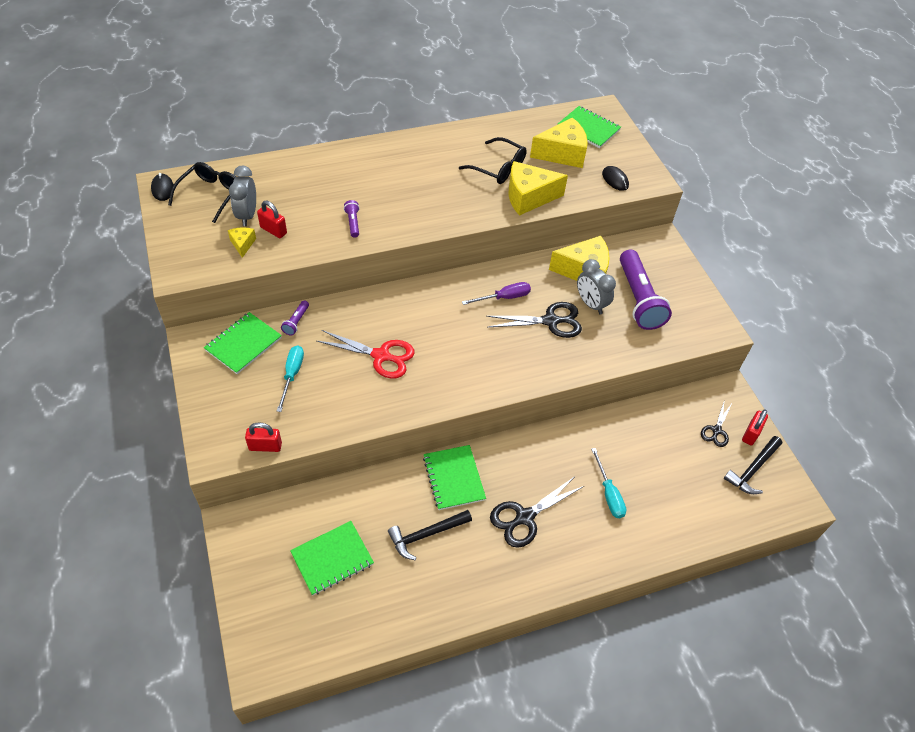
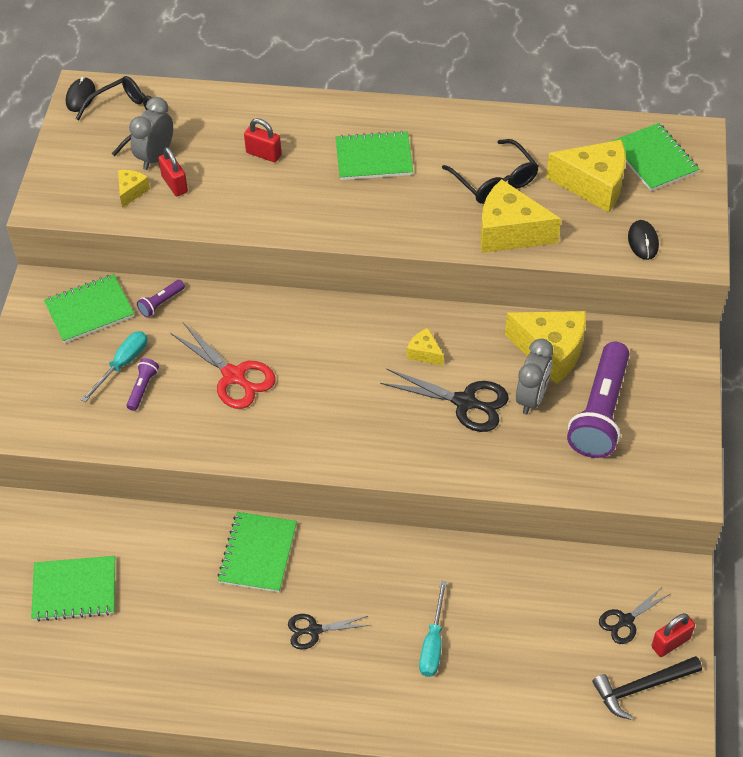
camera: 30 degrees right, 0 degrees up
(265, 446) = (51, 435): red padlock -> red padlock (263, 154)
(353, 223) = (271, 202): purple flashlight -> purple flashlight (142, 388)
(408, 174) = (374, 158): none -> green notebook
(426, 535) = (190, 605): black hammer -> none
(504, 298) = (424, 353): purple screwdriver -> yellow cheese
(525, 517) = (314, 630): black scissors -> black scissors, size x0.60
(590, 304) = (531, 398): grey clock -> grey clock turned 150 degrees counterclockwise

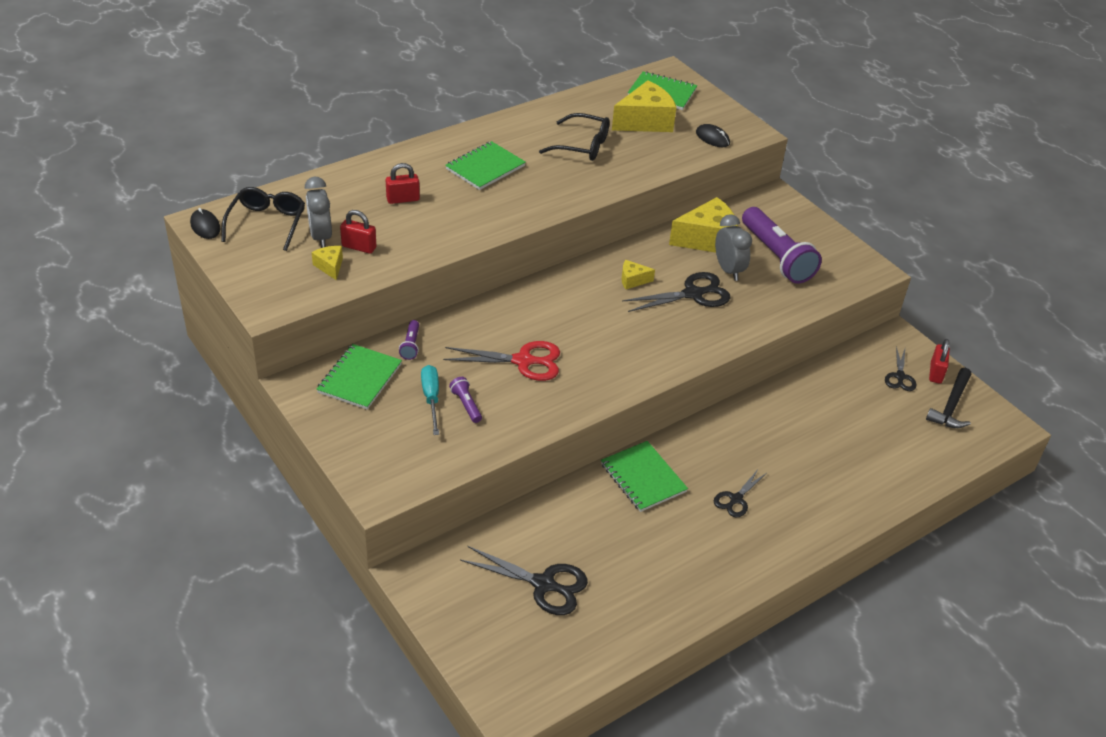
camera: 45 degrees left, 10 degrees down
(74, 590) = (543, 584): green notebook -> black scissors
(433, 643) = (814, 458): turquoise screwdriver -> none
(509, 232) = (628, 169): yellow cheese -> none

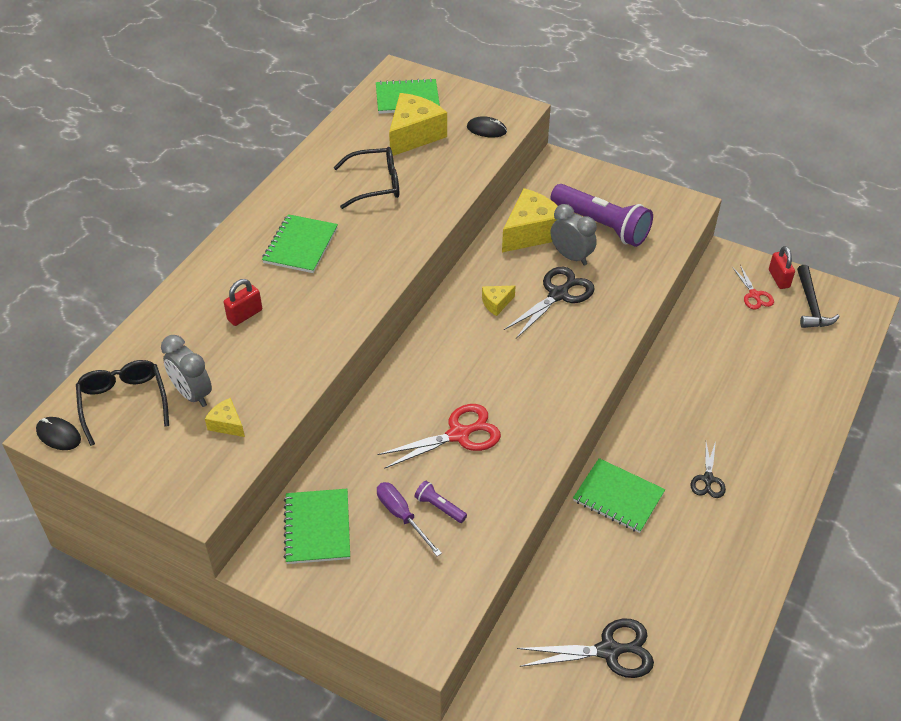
camera: 25 degrees left, 5 degrees up
(359, 247) = (240, 388): red padlock -> none
(411, 345) = (341, 467): purple flashlight -> none
(431, 398) = (402, 516): turquoise screwdriver -> purple screwdriver
(900, 376) = (754, 295): black scissors -> red scissors

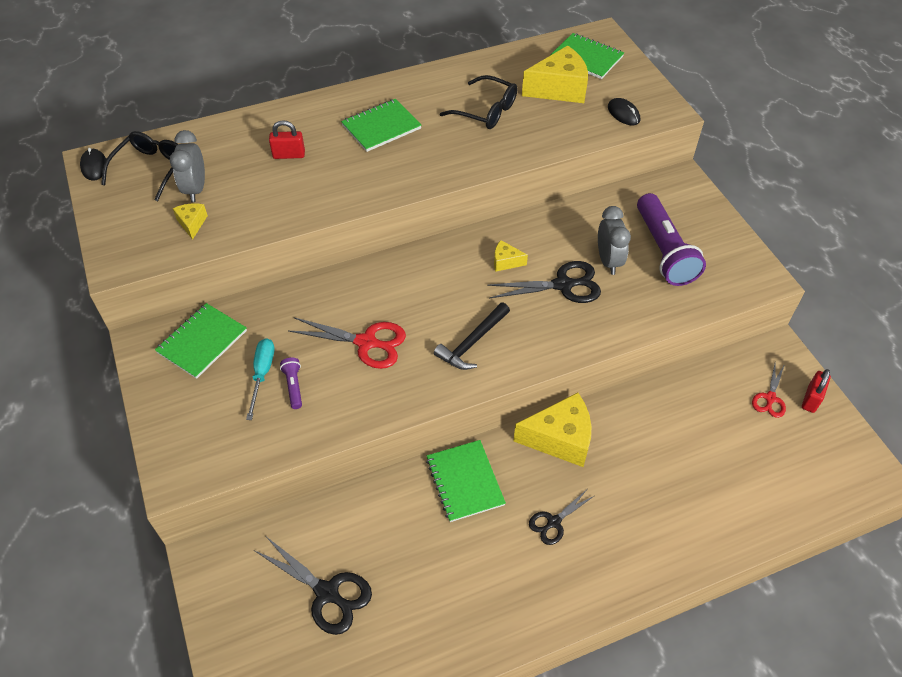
camera: 40 degrees right, 5 degrees up
(402, 516) = (262, 374): purple screwdriver -> turquoise screwdriver
(531, 232) = (596, 223): yellow cheese -> yellow cheese (560, 439)
(811, 305) = (818, 441): black hammer -> black hammer (472, 342)

